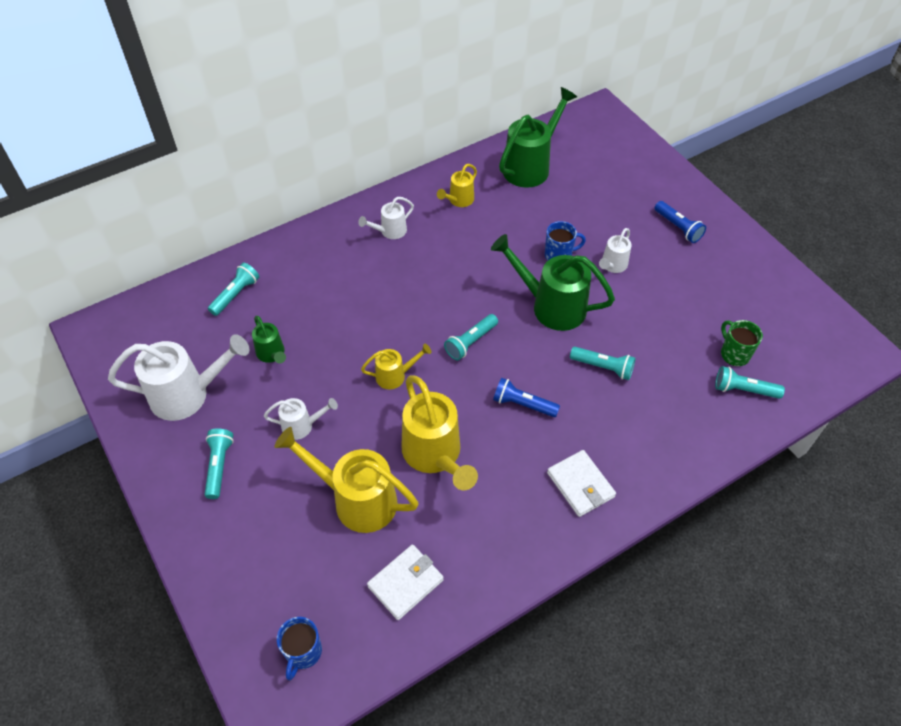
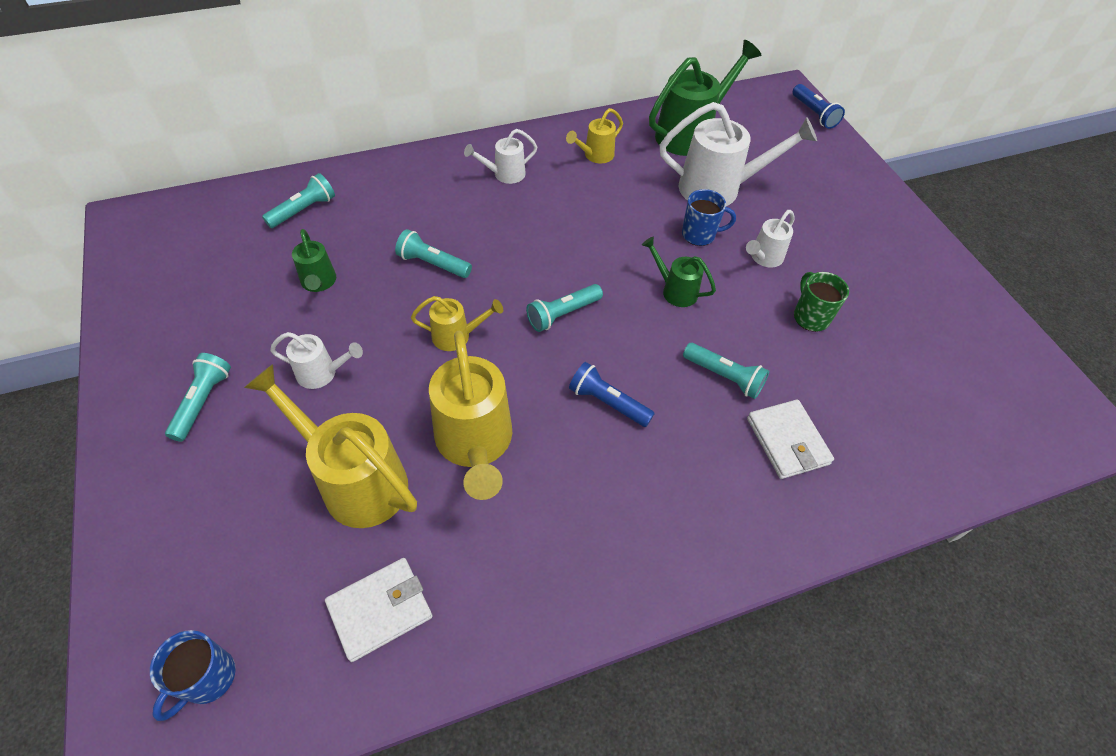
camera: 10 degrees right, 0 degrees up
(188, 394) = (203, 310): white watering can -> white watering can (719, 189)
(551, 306) = (675, 290): green watering can -> green watering can, size x0.52
(580, 485) = (657, 524): white wallet -> white wallet (787, 441)
(678, 227) = (856, 229): blue flashlight -> blue flashlight (814, 114)
(734, 354) = (904, 393): green mug -> green mug (810, 317)
(743, 390) = (909, 442): turquoise flashlight -> turquoise flashlight (433, 264)

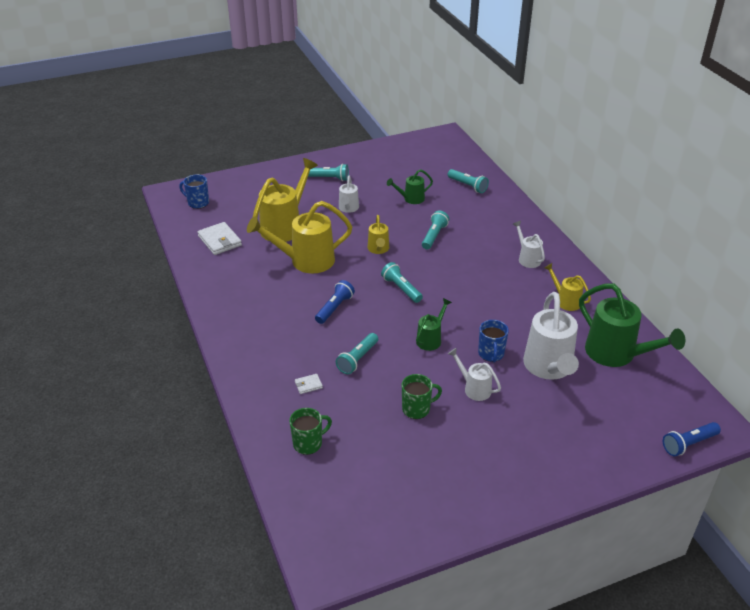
camera: 90 degrees right, 15 degrees down
(787, 441) = (308, 385): white wallet -> white wallet, size x0.50
(901, 442) = (308, 443): none -> green mug

